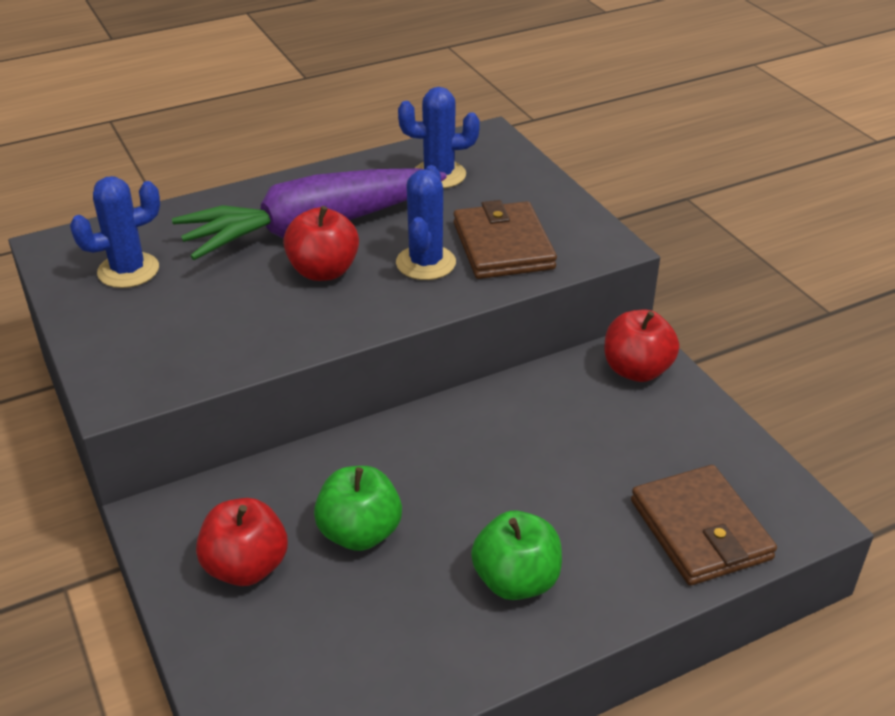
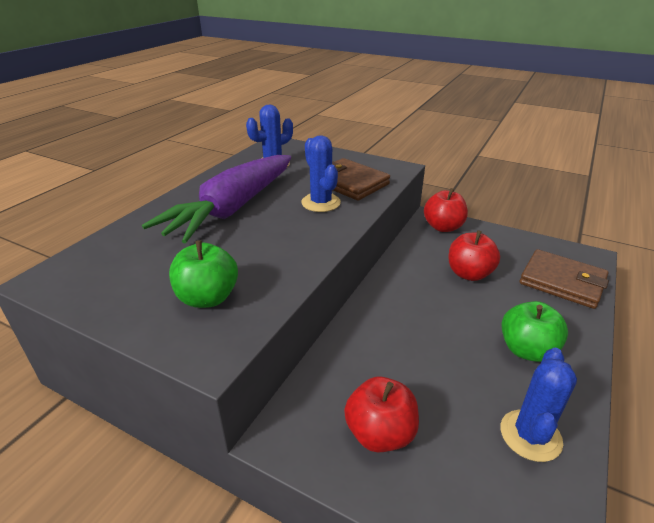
camera: 35 degrees left, 5 degrees down
(128, 270) = (126, 273): blue cactus -> blue cactus (530, 435)
(323, 271) = (267, 226): red apple -> red apple (469, 274)
(359, 533) = (419, 371): green apple -> green apple (208, 298)

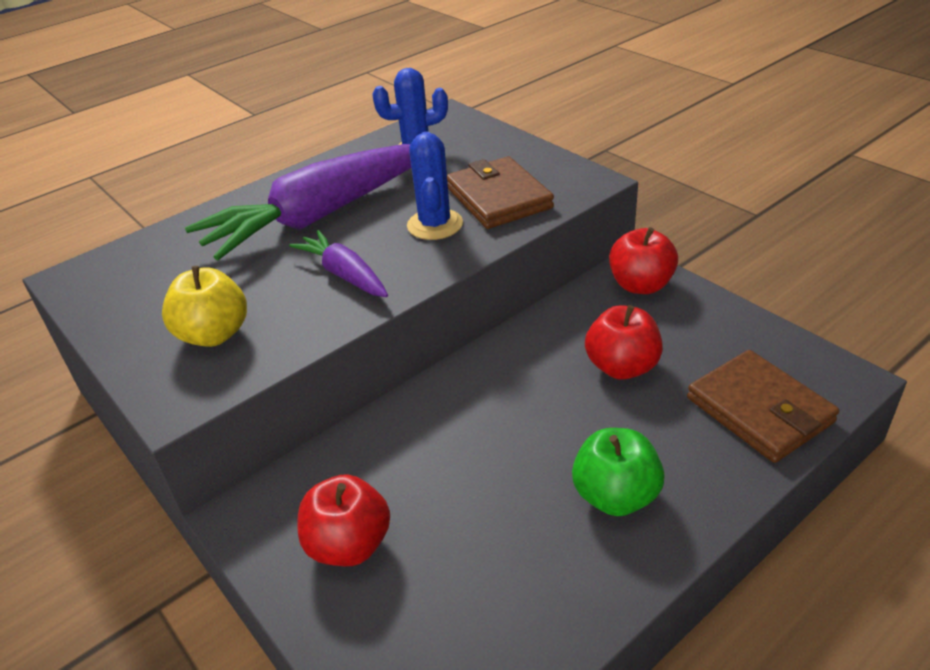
camera: 25 degrees right, 5 degrees up
(208, 298) = (214, 334): green apple -> yellow apple
(281, 241) = (344, 274): none -> purple carrot
(530, 435) = (527, 603): blue cactus -> none

